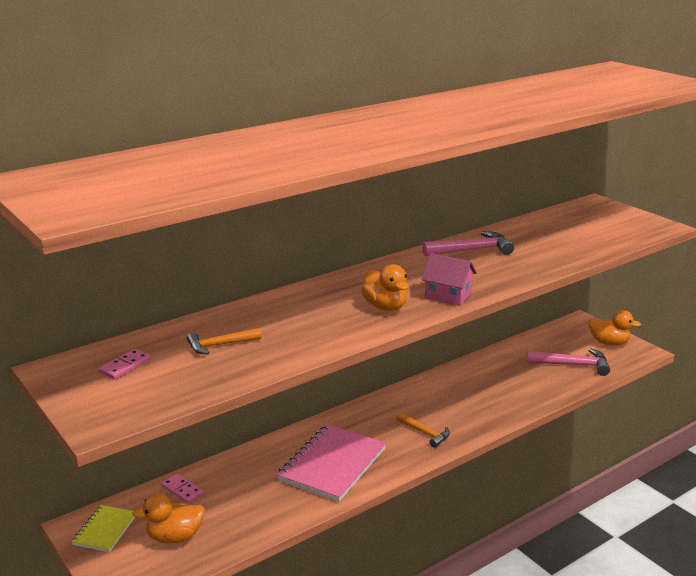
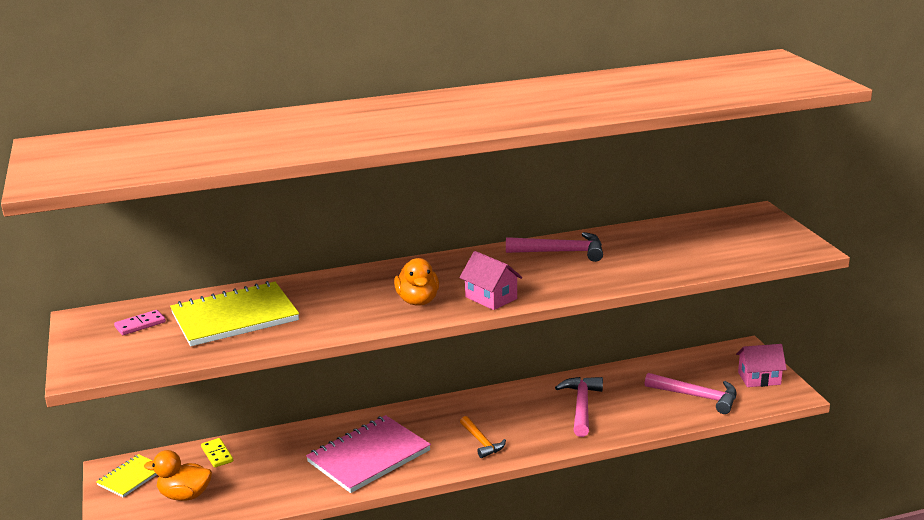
camera: 20 degrees right, 0 degrees up
(182, 490) = (217, 454): pink domino -> yellow domino
(220, 345) = (235, 317): orange hammer -> yellow notebook
(487, 388) = (581, 406): none -> pink hammer
(609, 343) = (759, 378): orange duck -> pink house

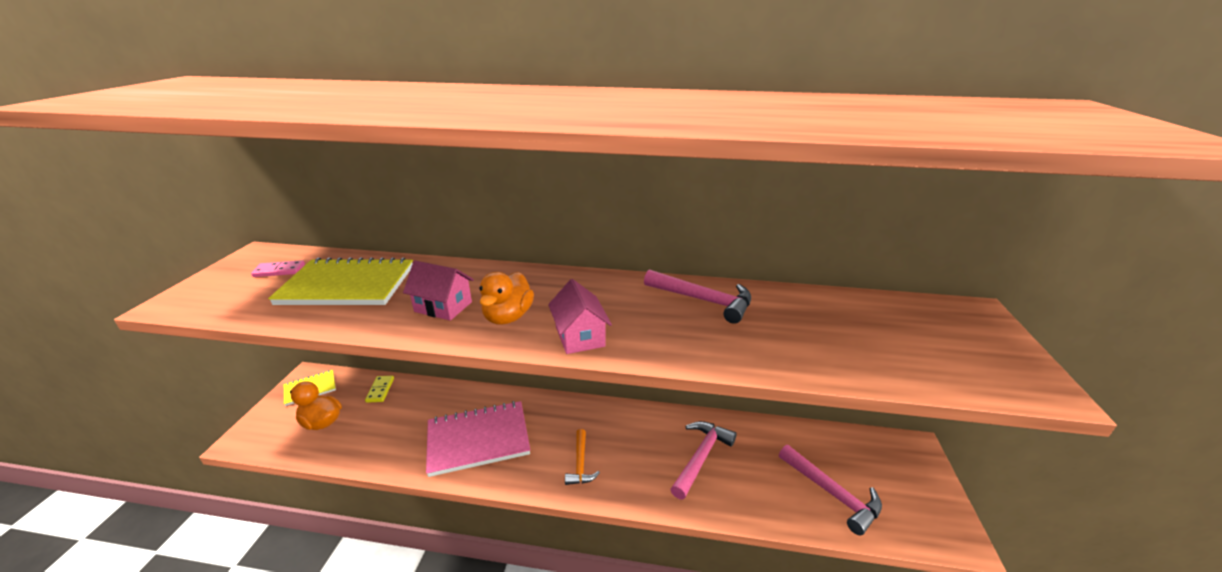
camera: 25 degrees right, 5 degrees up
(759, 378) = (919, 496): pink house -> pink house (443, 307)

